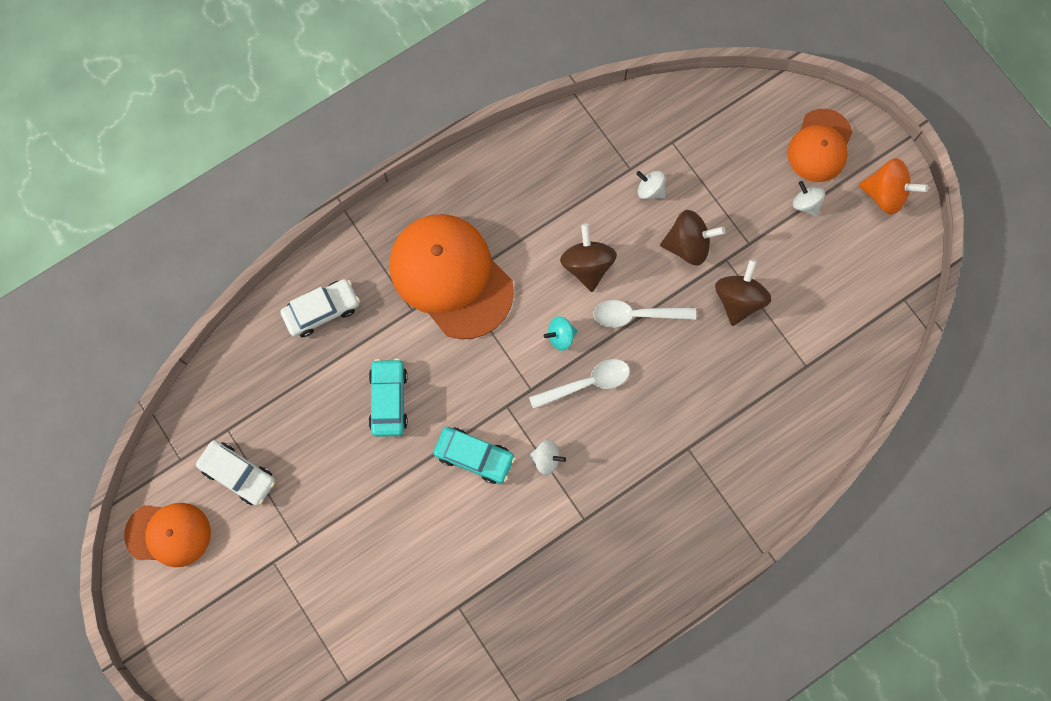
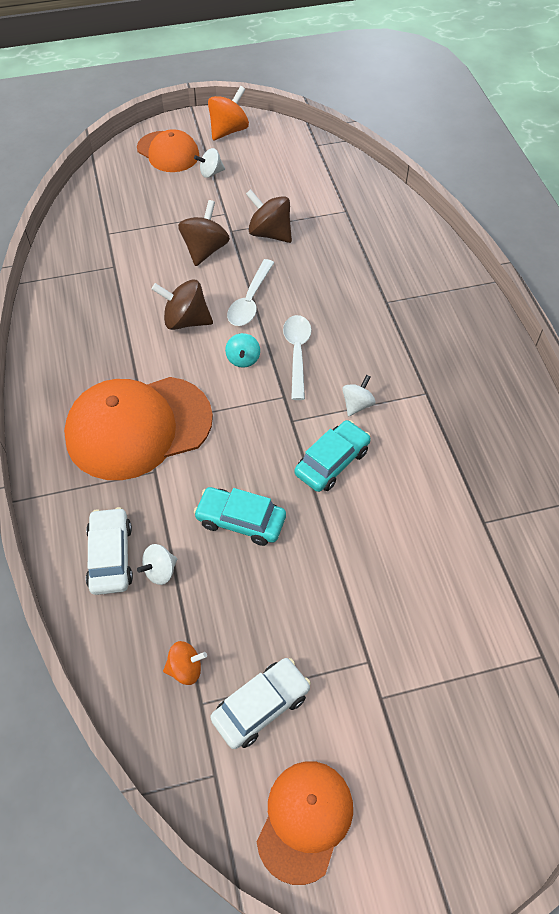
camera: 70 degrees left, 20 degrees down
(250, 407) = (185, 669): none -> orange spinning top
(650, 190) = (141, 259): white spinning top -> white spinning top (160, 571)

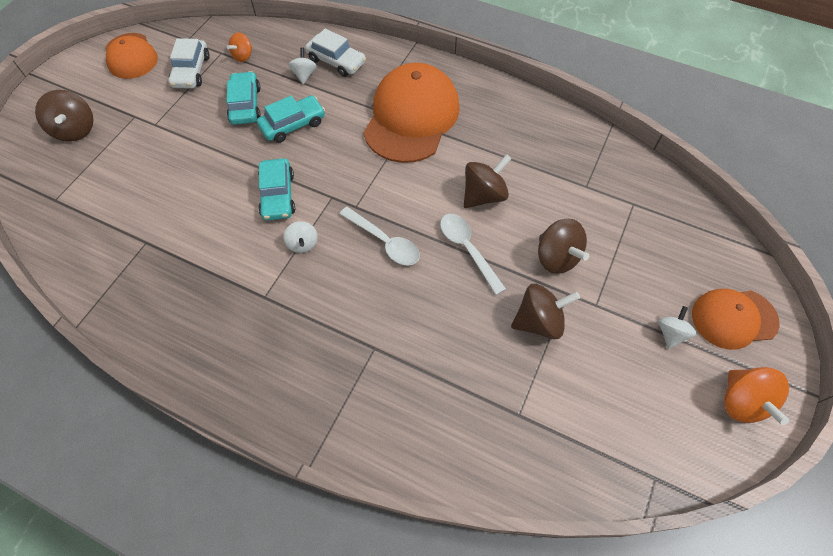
camera: 130 degrees right, 5 degrees up
(243, 359) = (412, 205): turquoise spinning top -> none
(256, 592) = (245, 105): none -> turquoise car
(461, 744) = (76, 130): none -> brown spinning top

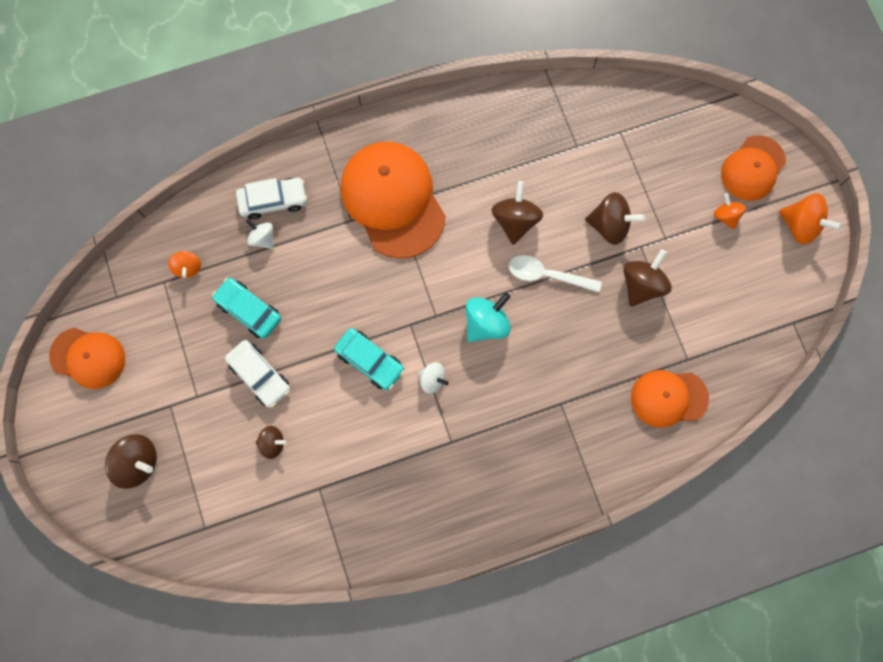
camera: 45 degrees left, 15 degrees up
(157, 189) = (272, 443): none -> brown spinning top
(191, 71) = (162, 322): white car -> white car (259, 375)
(293, 125) = (309, 292): turquoise car -> none
(384, 242) = (486, 323): white spoon -> turquoise spinning top
(468, 430) = (668, 398): none -> orange cap
(670, 333) = (726, 216): white spinning top -> orange spinning top

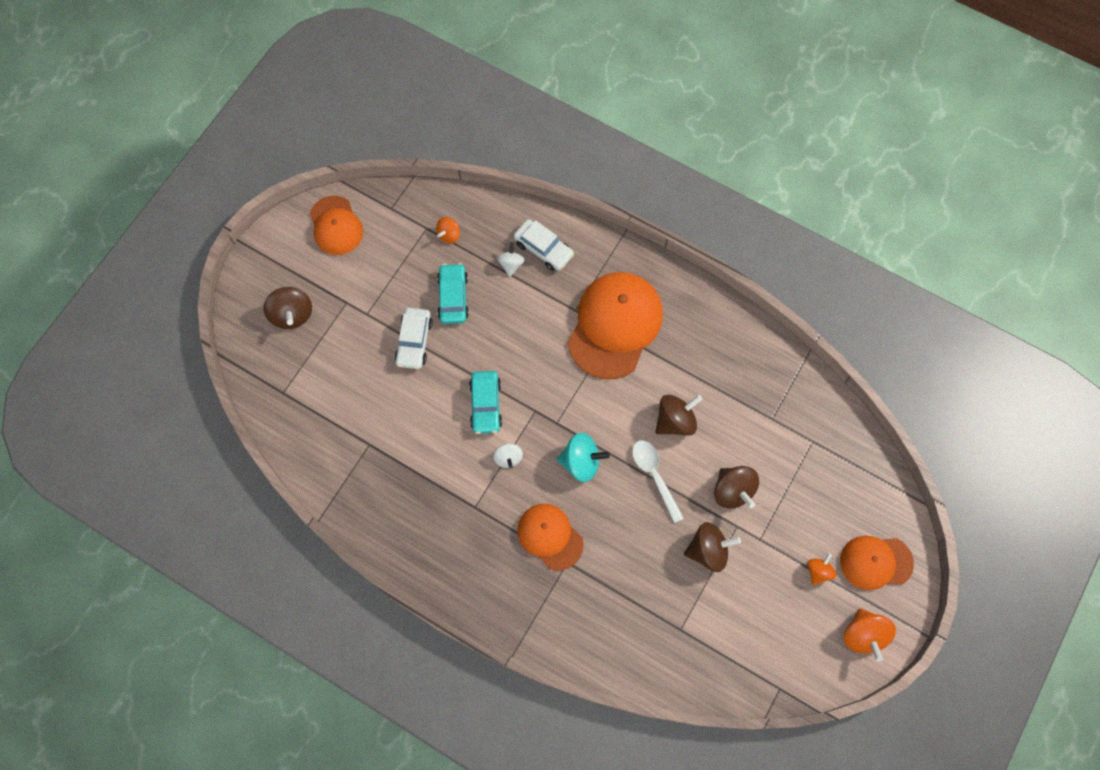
camera: 50 degrees right, 5 degrees down
(272, 443) = (374, 388): brown spinning top -> none
(668, 398) = (638, 638): orange cap -> orange cap (550, 536)

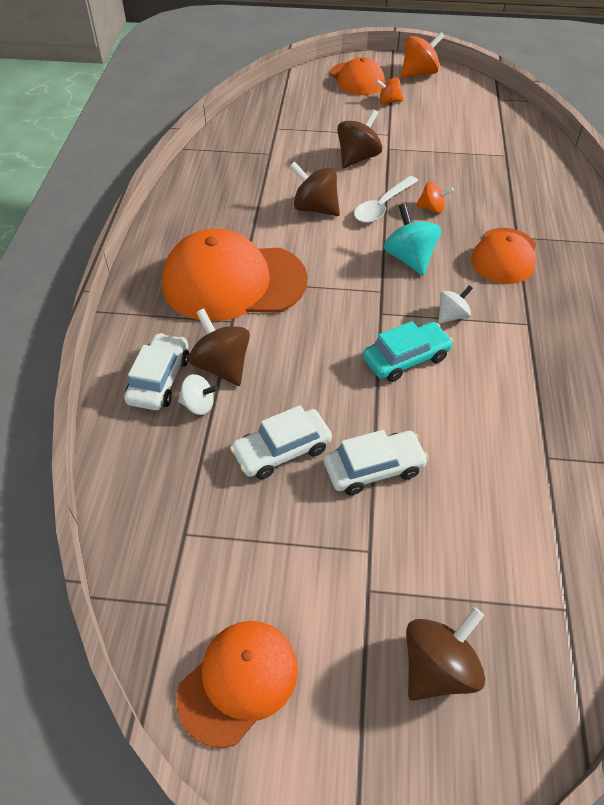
camera: 115 degrees left, 20 degrees down
(449, 235) = (183, 497): orange spinning top -> orange spinning top (432, 208)
(453, 297) = (282, 450): turquoise car -> white car
(511, 264) = (199, 405): white spinning top -> white spinning top turned 150 degrees counterclockwise
(708, 550) = (424, 158): brown spinning top -> brown spinning top (222, 366)

